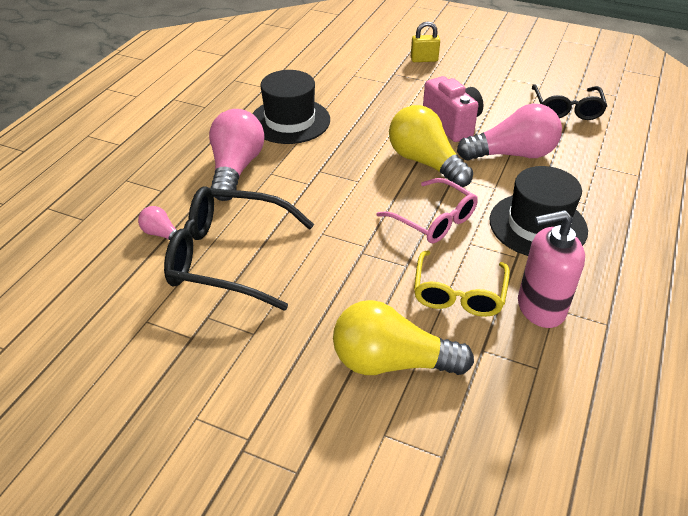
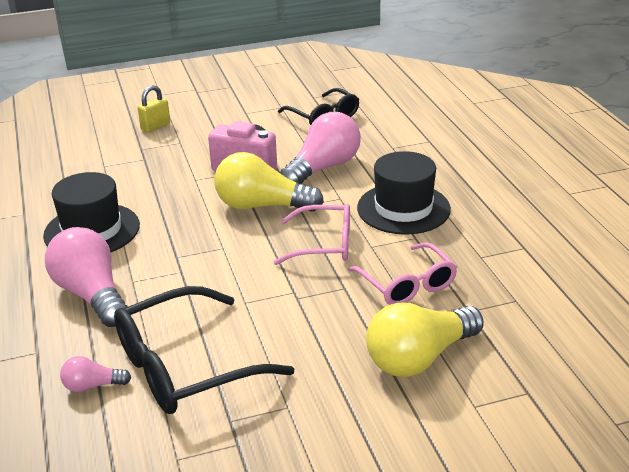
camera: 40 degrees left, 10 degrees down
(458, 294) = (407, 285): yellow glasses -> pink glasses
(540, 308) = (472, 262): pink soap dispenser -> none

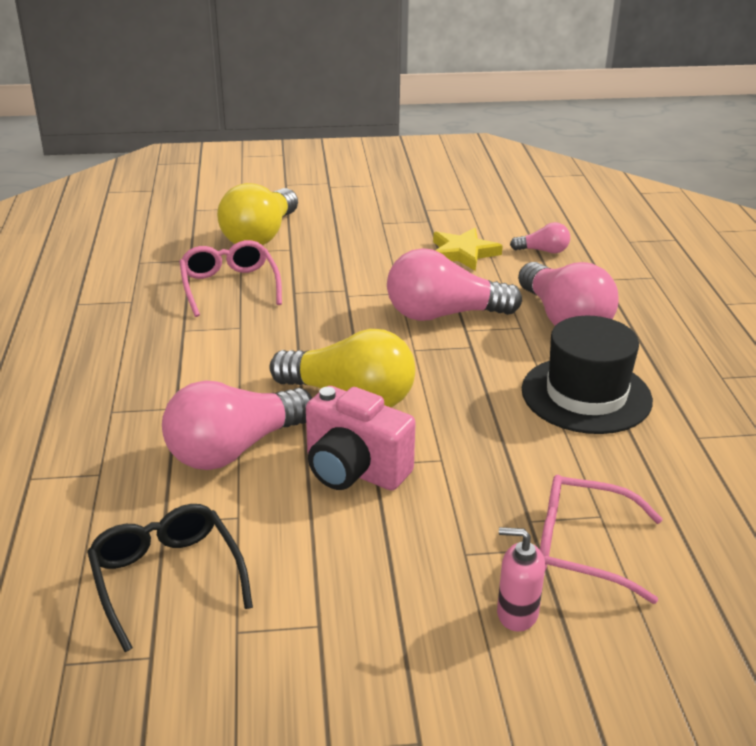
camera: 170 degrees left, 0 degrees up
(155, 126) = (516, 613): yellow padlock -> pink soap dispenser
(185, 367) = (463, 253): black glasses -> yellow star
(201, 283) = (443, 314): none -> pink light bulb
(324, 244) = (292, 336): pink glasses -> pink glasses (581, 547)
(403, 208) = (168, 366): black hat -> none
(419, 358) = (260, 236): yellow light bulb -> yellow light bulb turned 135 degrees clockwise

